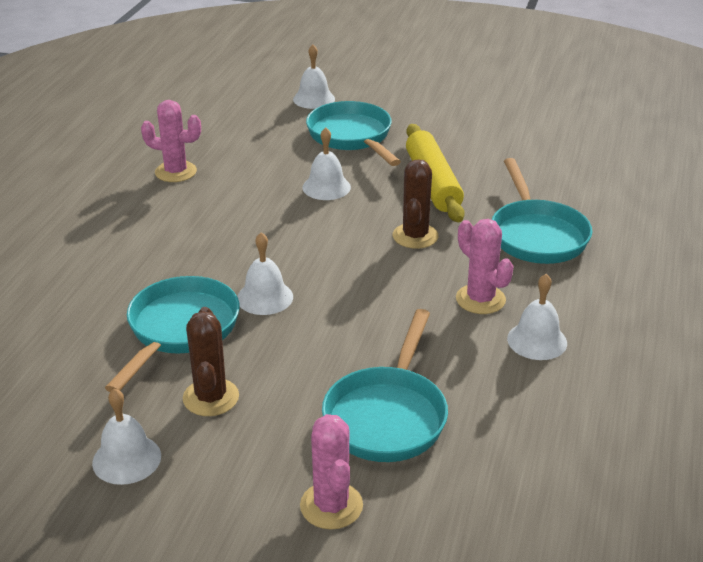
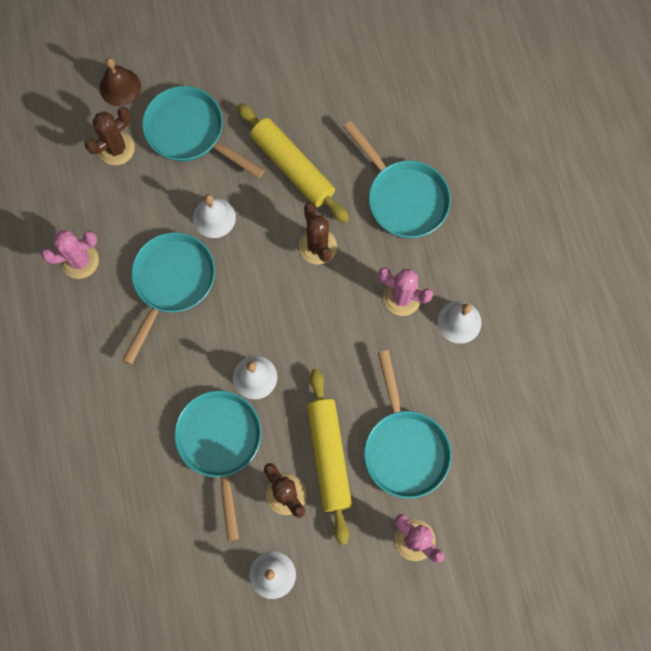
camera: 30 degrees left, 40 degrees up
(245, 211) = (171, 283): none -> turquoise pan
(276, 126) = (116, 148): none -> brown cactus
(289, 387) = (329, 456): none -> yellow rolling pin
(314, 99) = (120, 87): white bell -> brown bell

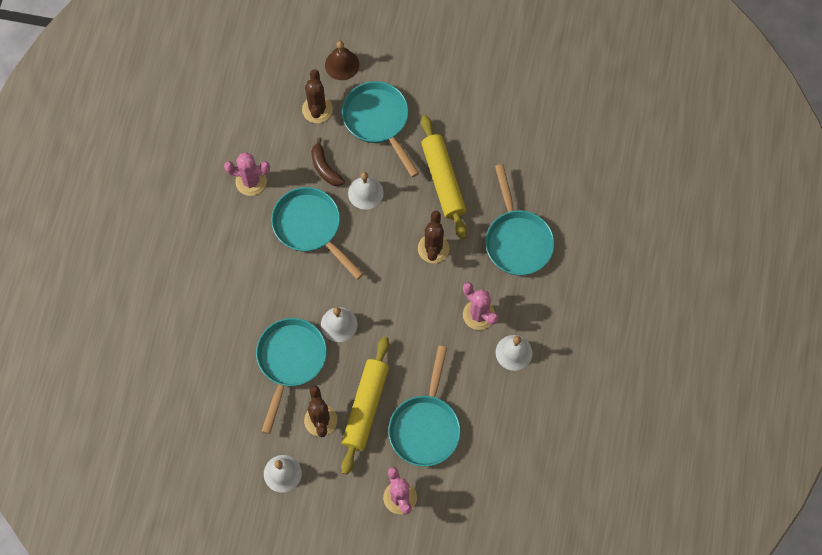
camera: 25 degrees right, 5 degrees down
(116, 148) = (317, 109): brown cactus -> brown cactus turned 75 degrees counterclockwise
(156, 209) = (325, 168): none -> brown banana
(171, 283) = (310, 227): turquoise pan -> turquoise pan turned 90 degrees counterclockwise

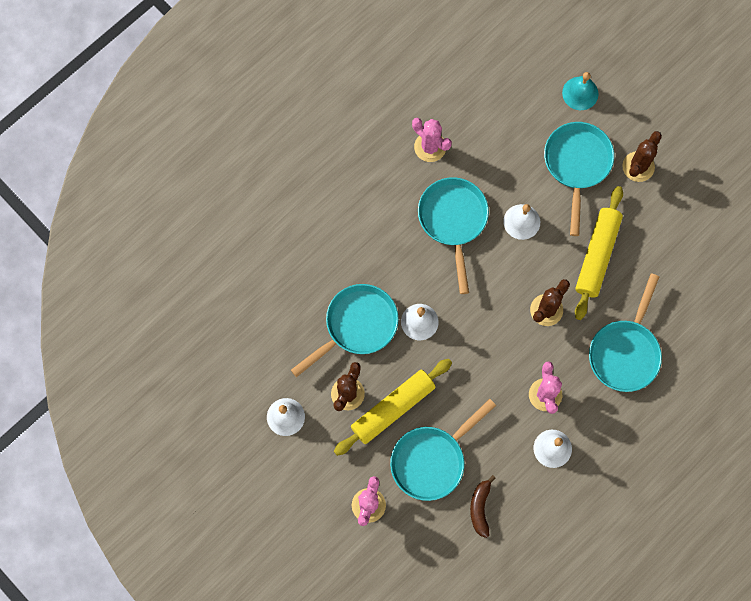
camera: 35 degrees right, 5 degrees up
(317, 109) = (530, 120): brown cactus -> brown cactus (638, 166)
(325, 168) = (501, 176): brown banana -> brown banana (480, 508)
(342, 64) = (580, 93): brown bell -> turquoise bell

